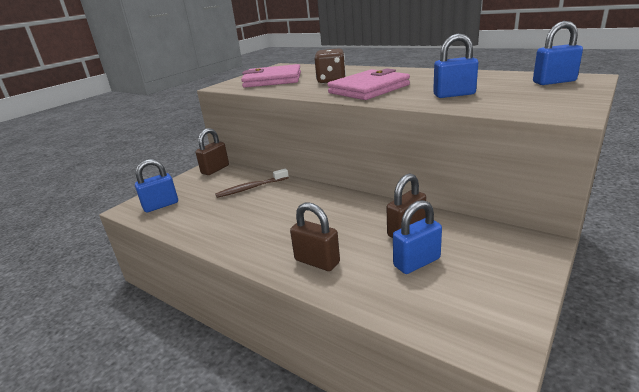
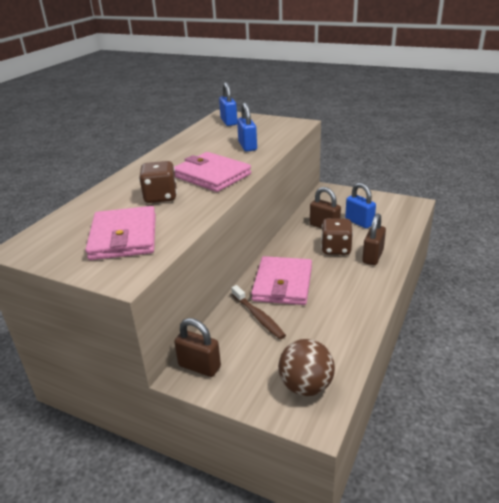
camera: 100 degrees left, 5 degrees up
(161, 205) = (306, 386): blue padlock -> brown ball
(291, 199) = (283, 284): none -> pink wallet
(346, 234) = (336, 249): none -> brown dice

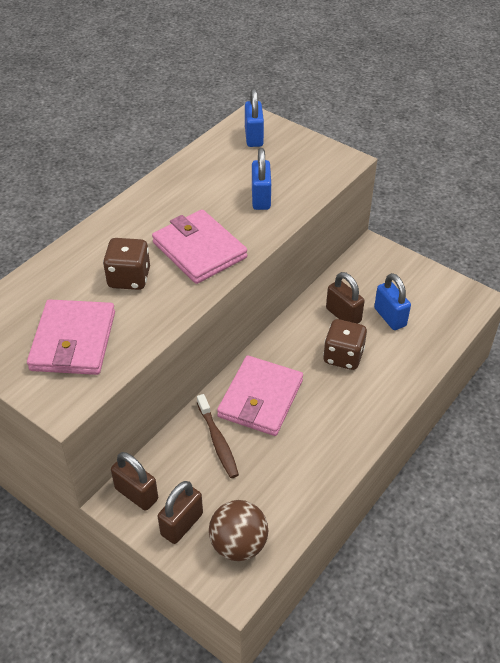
camera: 10 degrees right, 15 degrees up
(372, 257) = (383, 379): brown padlock -> brown padlock (182, 524)

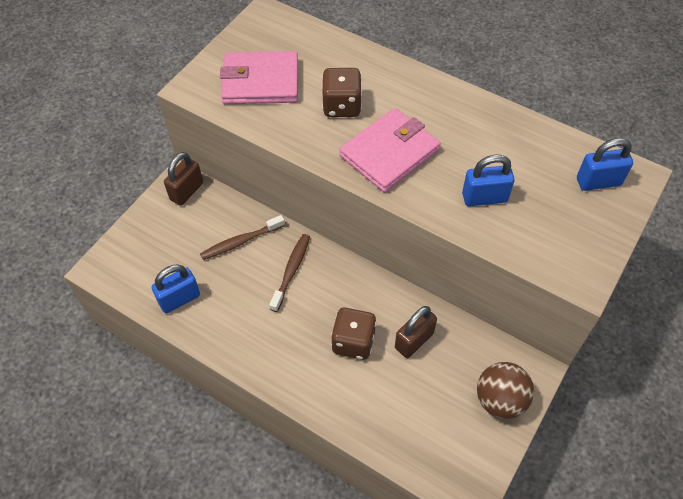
camera: 85 degrees right, 10 degrees up
(182, 524) = (157, 226): brown padlock -> none
(238, 544) = (137, 267): brown ball -> brown ball (500, 400)
(260, 398) = (291, 271): pink wallet -> brown toothbrush
(390, 317) = (419, 389): blue padlock -> blue padlock (179, 299)

